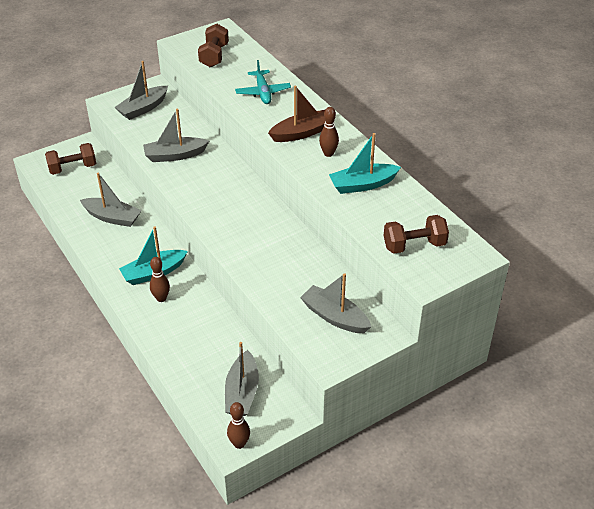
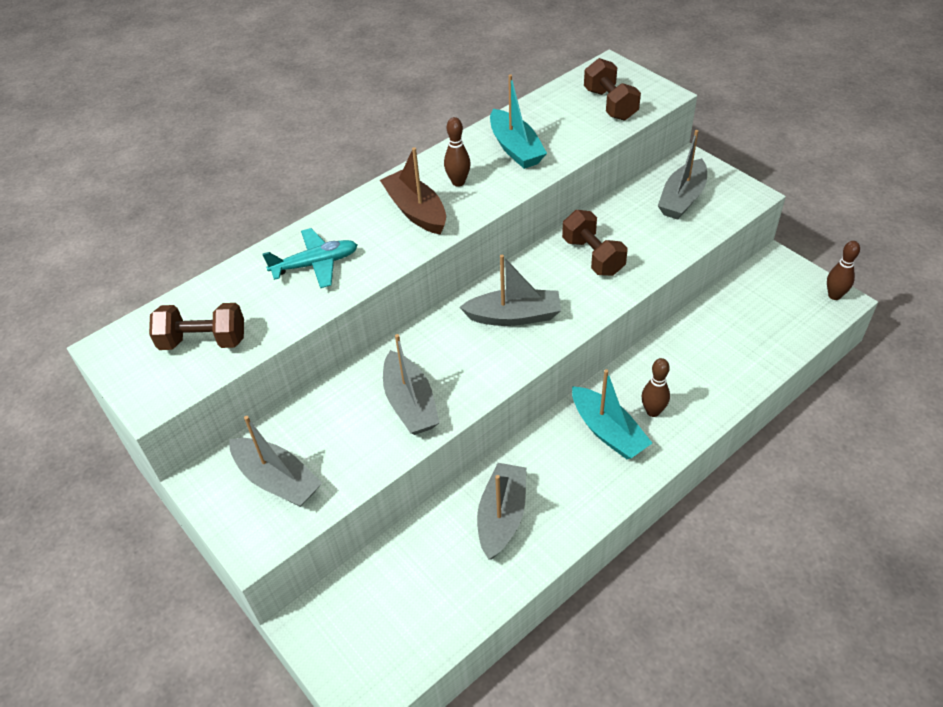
camera: 95 degrees left, 5 degrees up
(72, 168) = (379, 620): brown dumbbell -> brown dumbbell (593, 256)
(242, 392) = (767, 305): grey boat -> grey boat (514, 316)

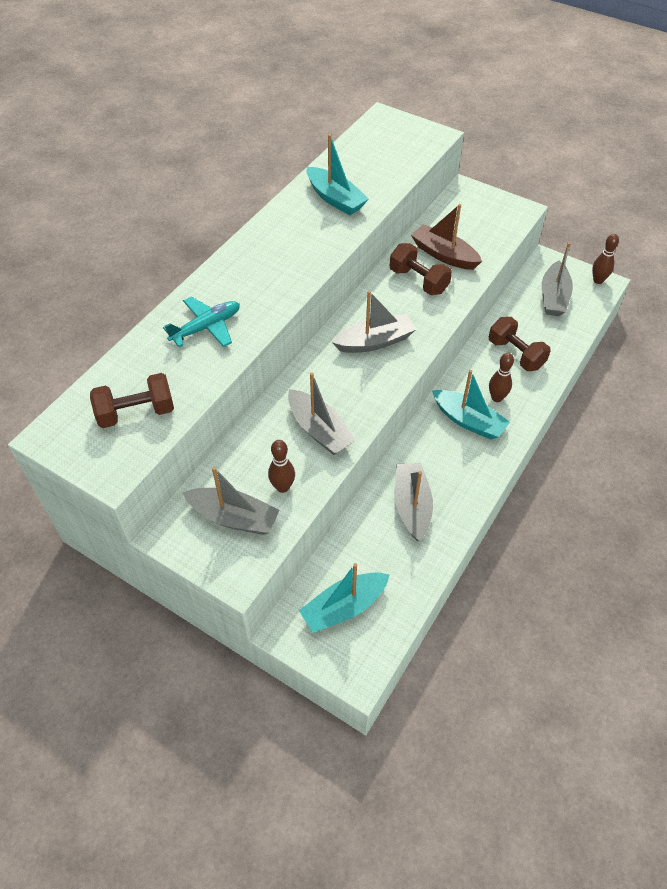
camera: 20 degrees left, 5 degrees up
(378, 615) = (344, 607): none -> turquoise boat
(416, 211) = (274, 266): brown boat -> brown boat (444, 255)
(458, 182) = (299, 235): brown bowling pin -> brown bowling pin (282, 487)
(610, 104) = (398, 150): brown dumbbell -> brown dumbbell (516, 354)
(682, 198) = (470, 221): grey boat -> grey boat (553, 297)

